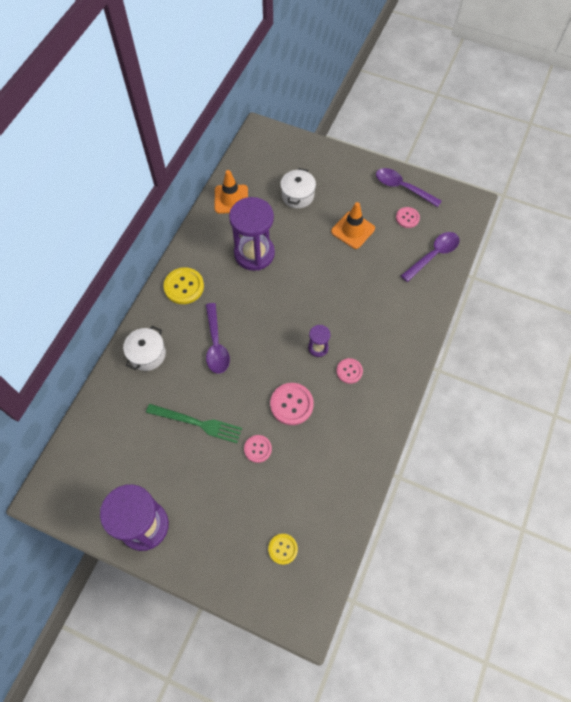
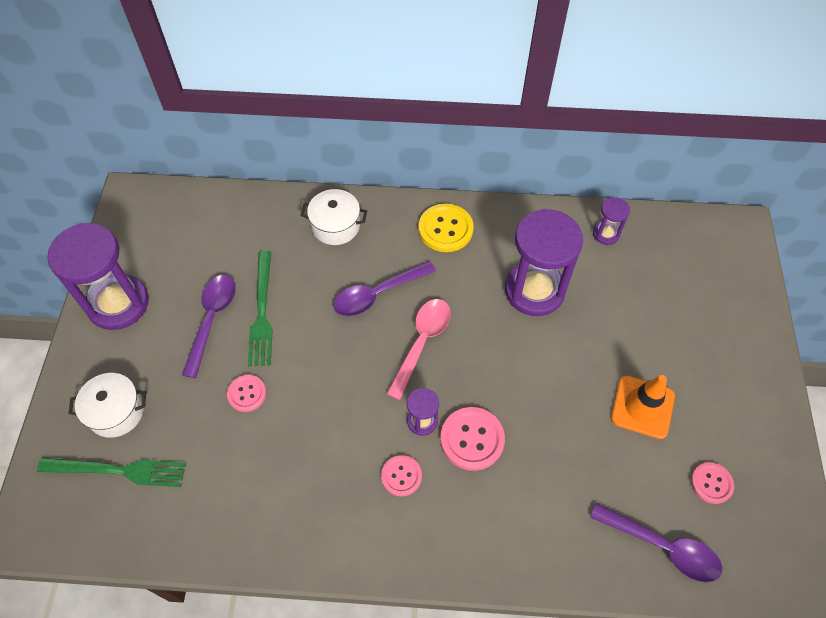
camera: 70 degrees right, 5 degrees down
(231, 199) = (605, 234): orange traffic cone -> purple hourglass
(264, 330) = (422, 342): none -> pink spoon
(283, 549) = (118, 470): yellow button -> green fork
(291, 404) = (323, 414): pink button -> pink button (472, 439)
(297, 195) = (660, 312): white pot -> white pot (116, 412)
(402, 187) = (766, 458): purple spoon -> purple spoon (212, 319)

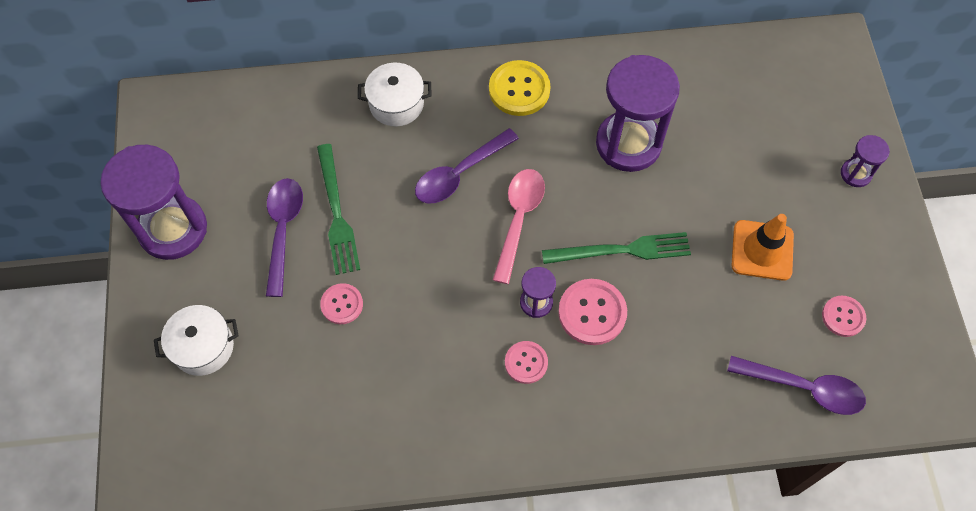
camera: 10 degrees left, 5 degrees up
(118, 470) = (222, 408): green fork -> green fork (622, 250)
(605, 234) = (694, 69): purple hourglass -> purple hourglass (855, 174)

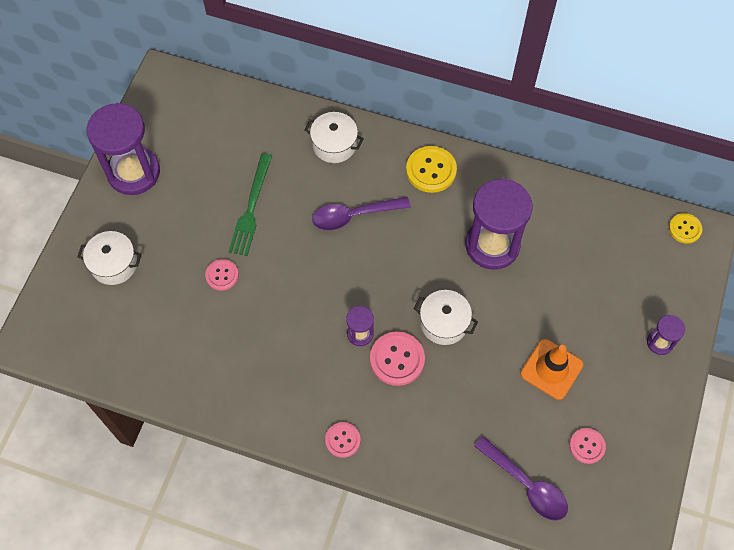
camera: 25 degrees right, 0 degrees up
(283, 230) = (208, 205): purple spoon -> none
(518, 219) = (379, 267): pink spoon -> none
(526, 363) = (330, 374): pink button -> pink button (342, 440)
(622, 250) = (444, 323): green fork -> white pot
(815, 45) = (685, 229): none -> yellow button

